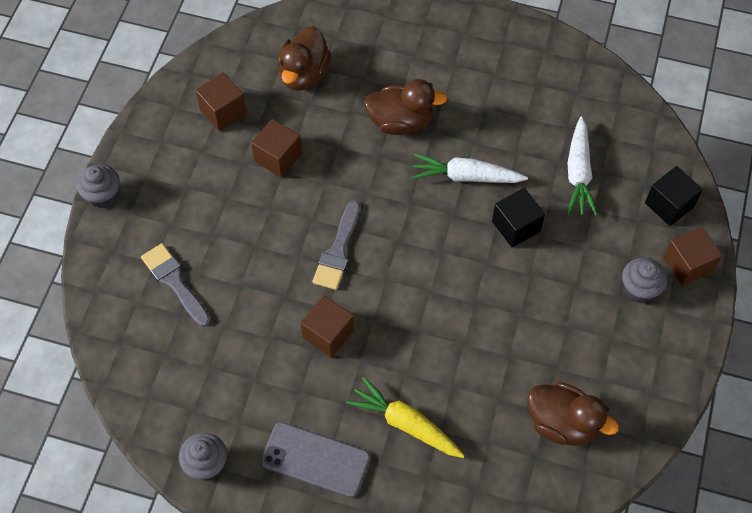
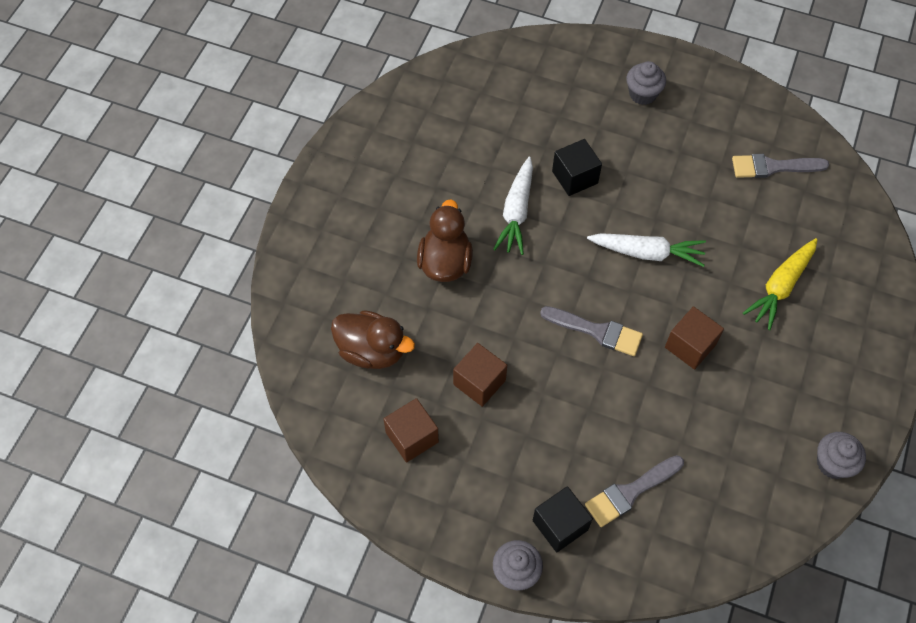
camera: 85 degrees left, 0 degrees up
(315, 459) = (821, 365): grey phone -> none
(562, 423) = (773, 167): brown duck -> grey brush
(578, 173) = (519, 121): white carrot -> white carrot (647, 253)
(669, 205) = (558, 59): black cube -> black cube (560, 525)
(687, 265) = (619, 57): brown cube -> none

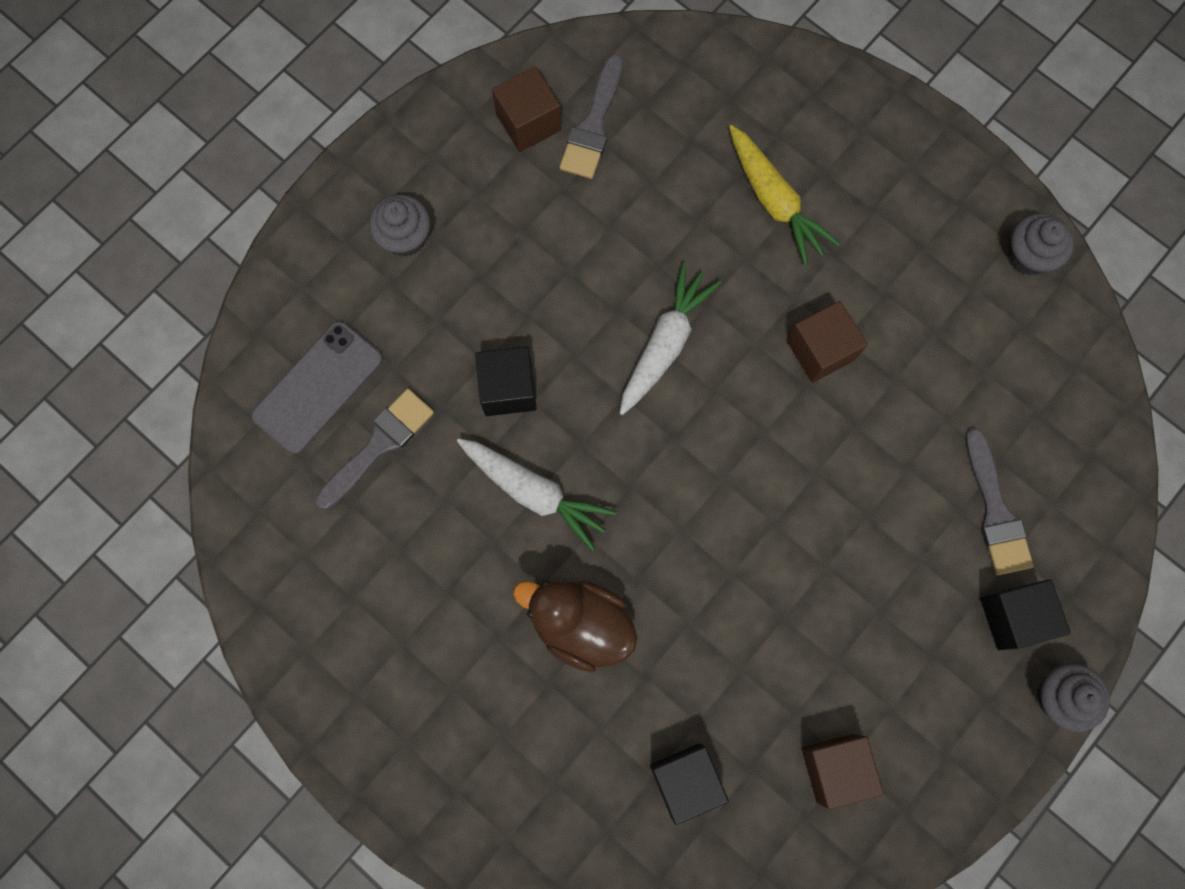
camera: 70 degrees left, 15 degrees up
(372, 351) = (685, 780): brown duck -> black cube
(479, 382) = (783, 645): brown cube -> brown cube (528, 122)
(529, 83) = (318, 387): none -> grey phone
(597, 331) = (759, 459): grey brush -> grey brush (379, 445)

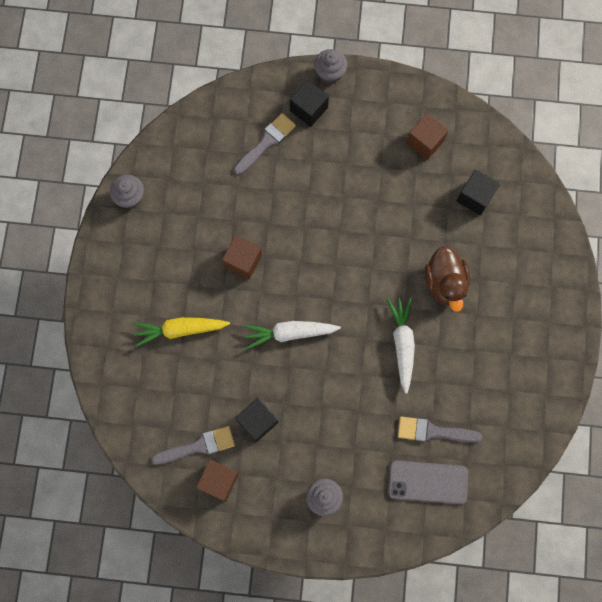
camera: 125 degrees left, 0 degrees up
(508, 389) = (363, 390): black cube -> black cube (257, 421)
(774, 201) = (180, 330): yellow carrot -> yellow carrot turned 120 degrees counterclockwise

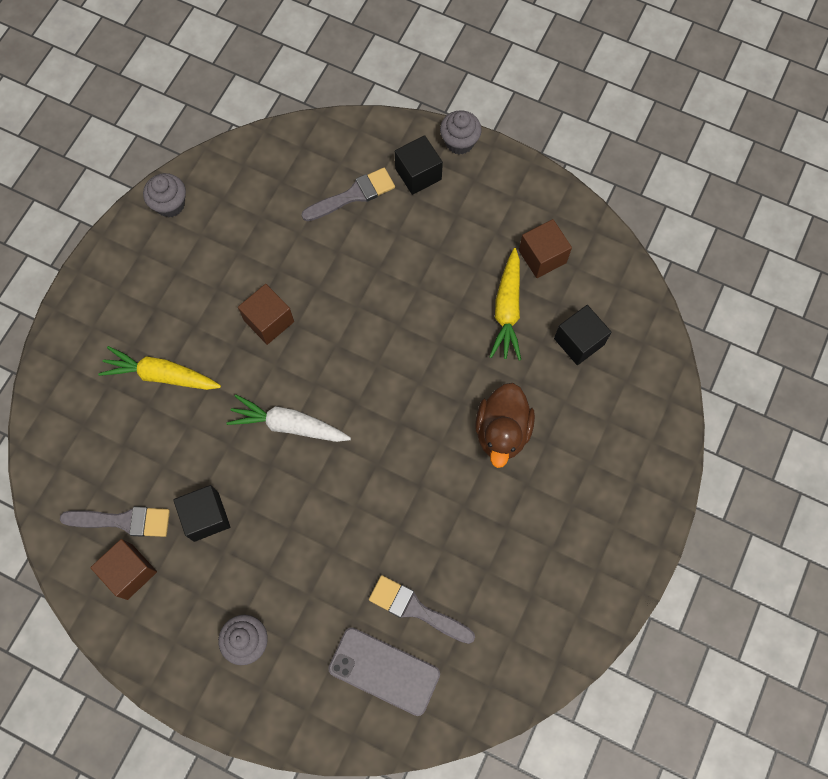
camera: 20 degrees right, 5 degrees down
(402, 344) = (420, 487): white carrot -> none
(414, 191) = (507, 310): none -> yellow carrot

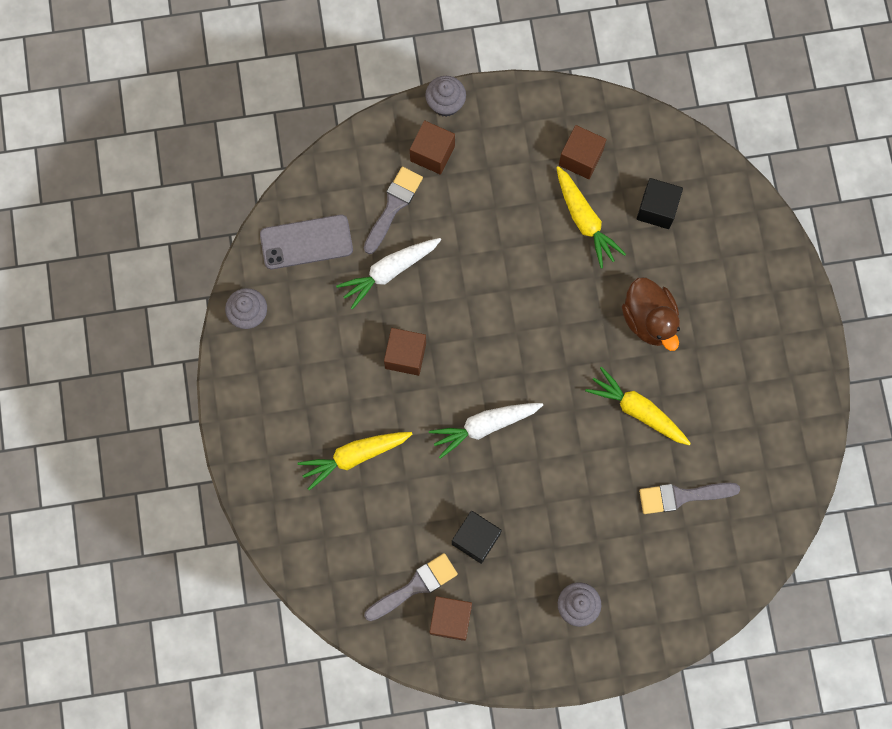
camera: 35 degrees left, 5 degrees up
(309, 244) = (389, 271): none -> white carrot
(384, 671) = (691, 556): grey phone -> grey phone (306, 242)
(418, 174) = (432, 153): black cube -> brown cube
(433, 504) = (637, 410): none -> yellow carrot

